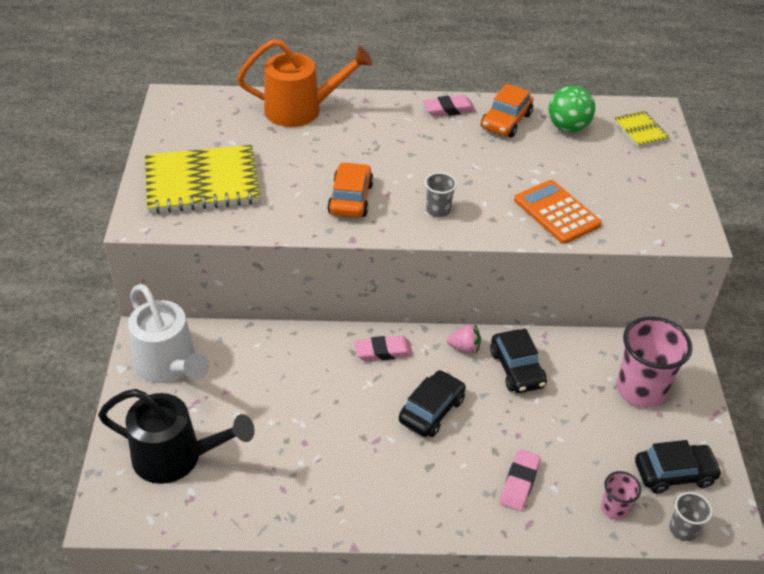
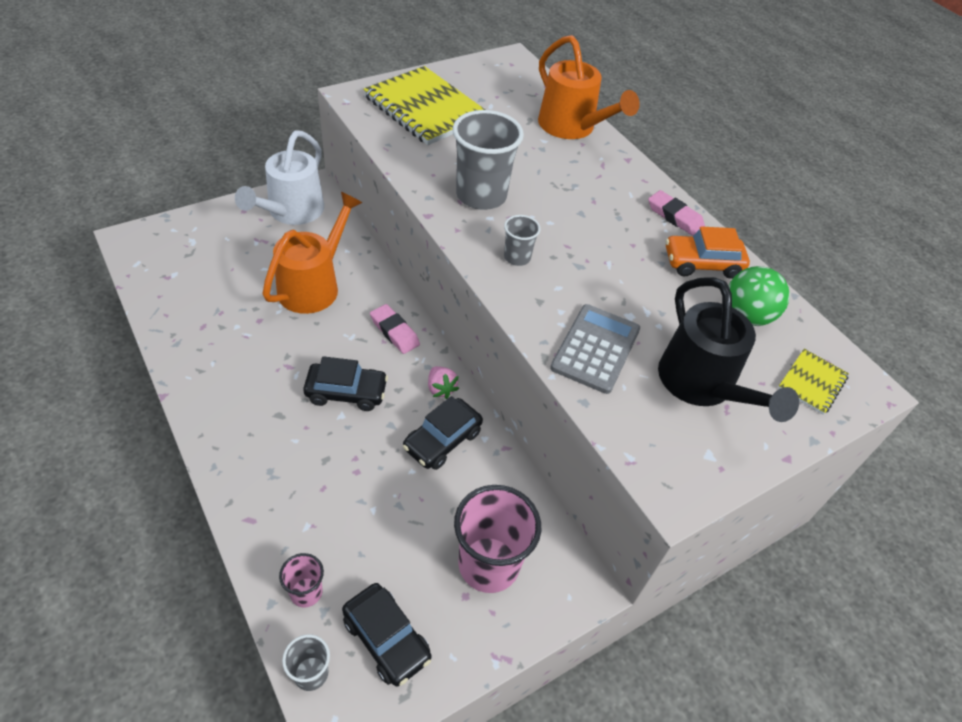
camera: 55 degrees right, 5 degrees up
(177, 457) = (203, 253): black watering can -> black watering can (702, 386)
(286, 385) = (314, 284): none -> orange watering can
(350, 198) = (481, 196): orange car -> grey cup
(519, 483) = (296, 493): pink eraser -> none
(556, 212) = (595, 348): orange calculator -> grey calculator

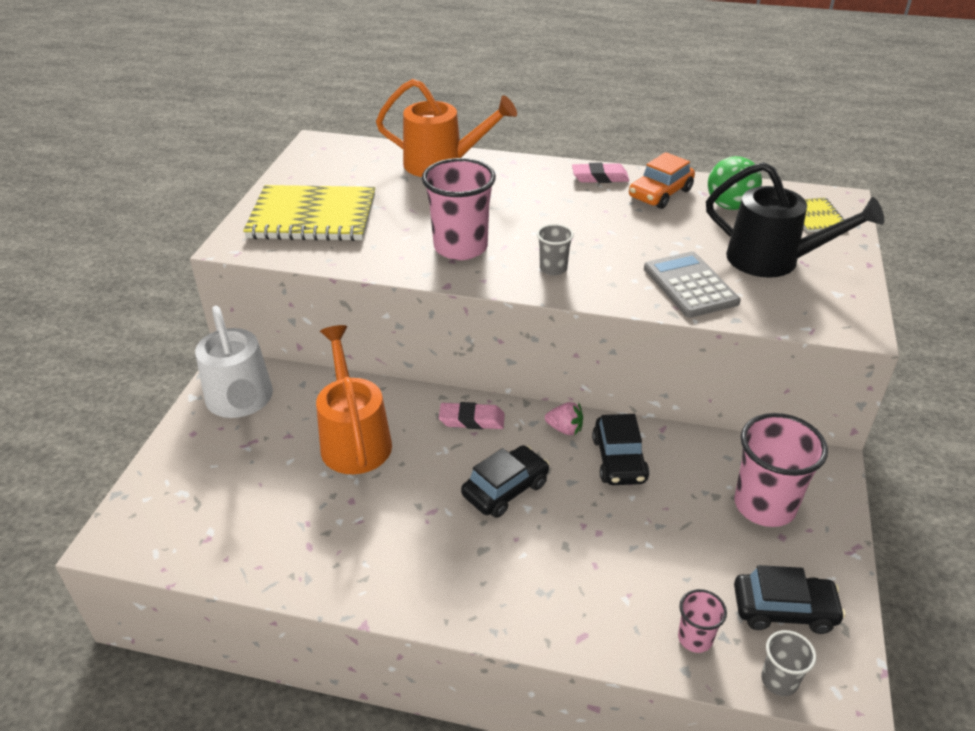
camera: 40 degrees left, 10 degrees down
(481, 196) = (460, 247): grey cup -> pink cup

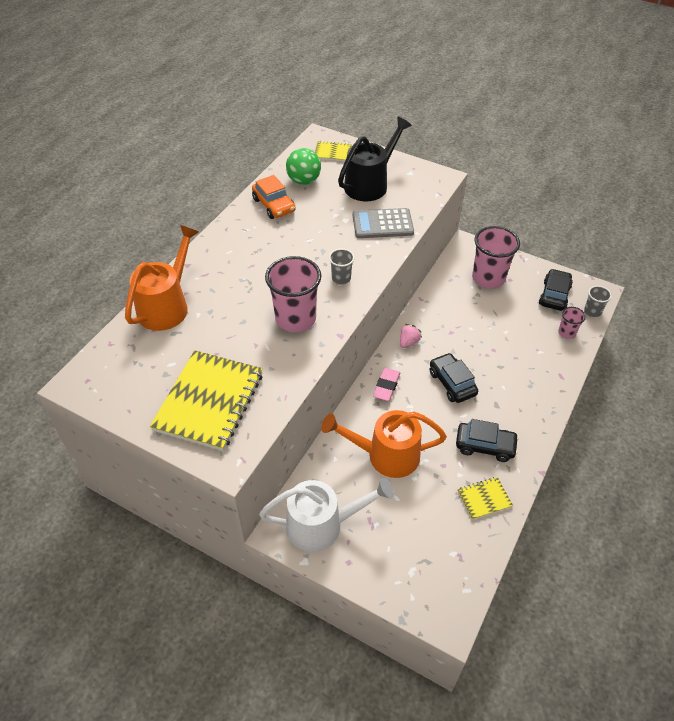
camera: 75 degrees left, 10 degrees up
(302, 554) = (484, 499): none -> yellow notebook
(600, 177) = (237, 226): pink eraser -> none
(619, 460) = (441, 325): black car -> black car (485, 446)

